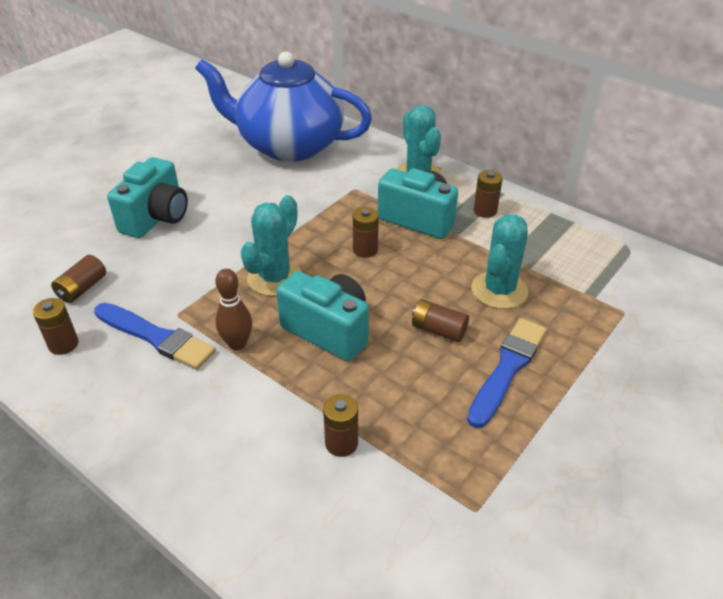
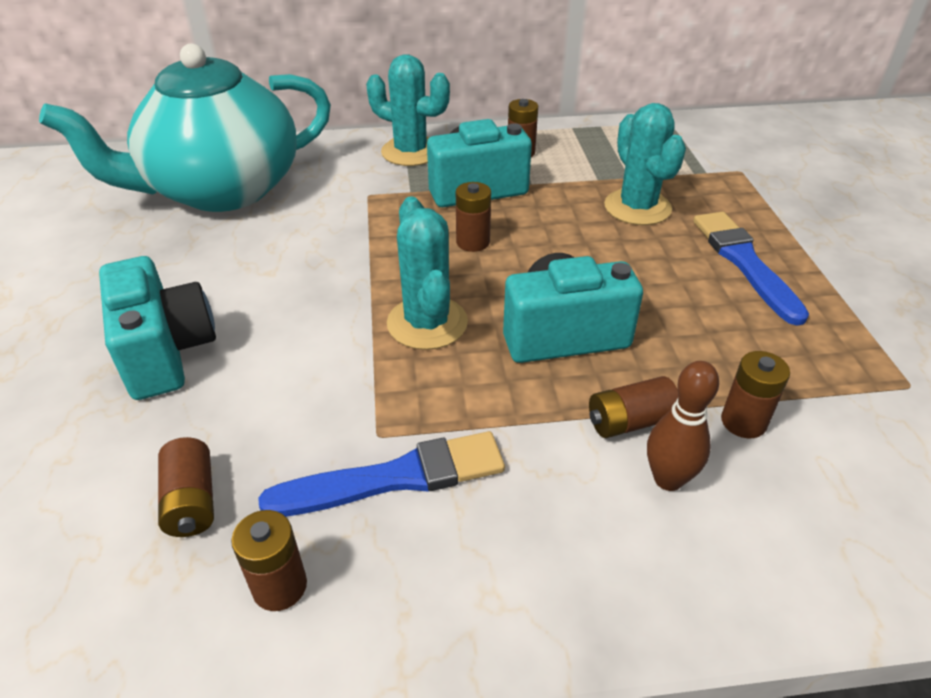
camera: 45 degrees left, 0 degrees up
(237, 344) = (498, 413): brown bowling pin -> brown bowling pin (668, 479)
(289, 145) = (222, 190): blue teapot -> turquoise teapot
(438, 330) = (649, 268): brown battery -> brown battery (630, 421)

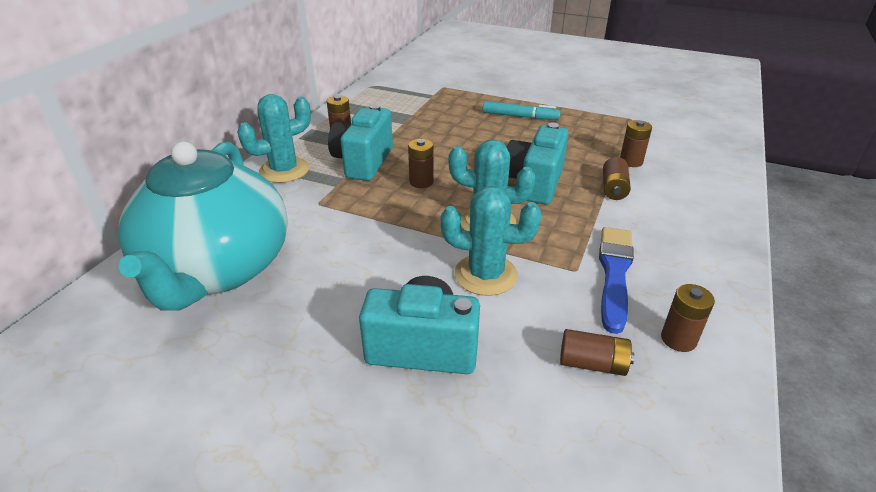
camera: 60 degrees left, 5 degrees down
(637, 207) = (444, 123): turquoise cactus -> turquoise cactus (485, 275)
(668, 479) = (656, 193): brown bowling pin -> none
(744, 263) = (520, 116): blue brush -> turquoise marker

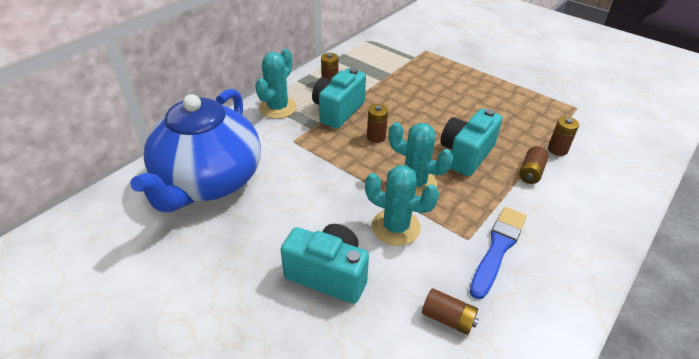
camera: 15 degrees right, 5 degrees up
(218, 270) = (209, 182): turquoise teapot -> blue teapot
(284, 170) = (278, 108): turquoise cactus -> turquoise cactus turned 45 degrees counterclockwise
(520, 116) = (479, 89): turquoise marker -> none
(678, 339) = (525, 316): brown battery -> none

